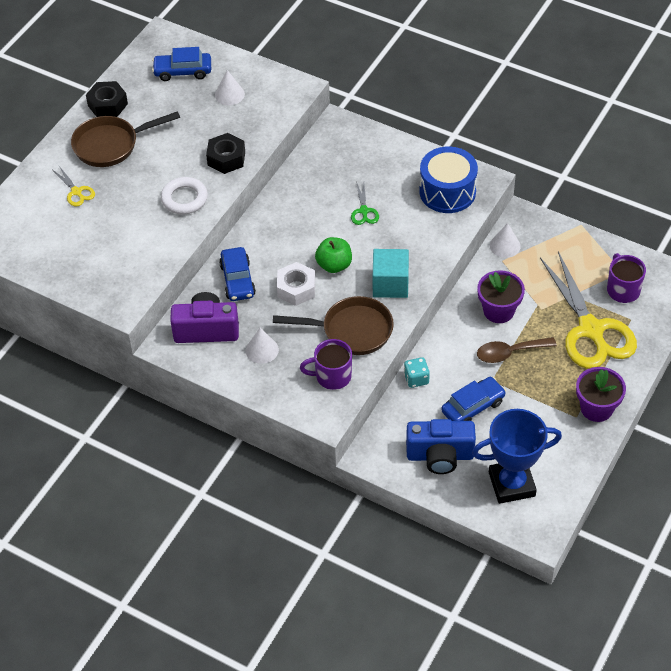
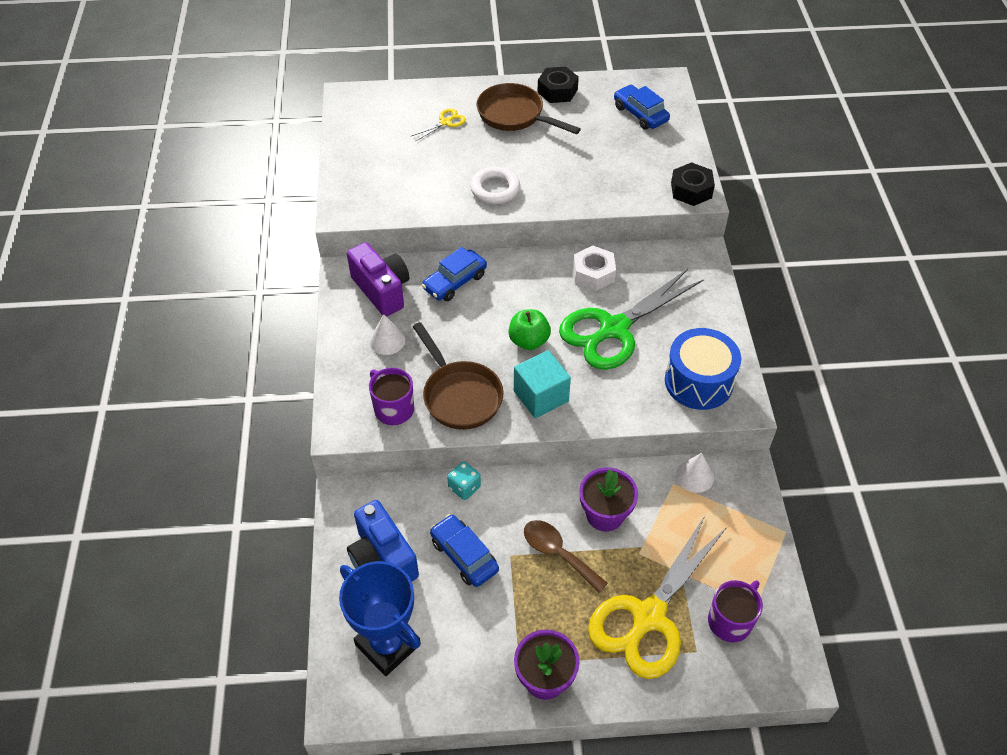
camera: 55 degrees right, 0 degrees up
(76, 192) = (445, 122): yellow scissors -> yellow scissors turned 150 degrees counterclockwise
(226, 158) = (566, 191): black nut -> black nut (691, 190)
(229, 94) = (643, 155): white cone -> none
(296, 289) = (478, 328): white nut -> white nut (593, 274)
(364, 211) = (614, 329): green scissors -> green scissors, size x2.43
(473, 407) = (464, 555): blue car -> blue car turned 150 degrees counterclockwise

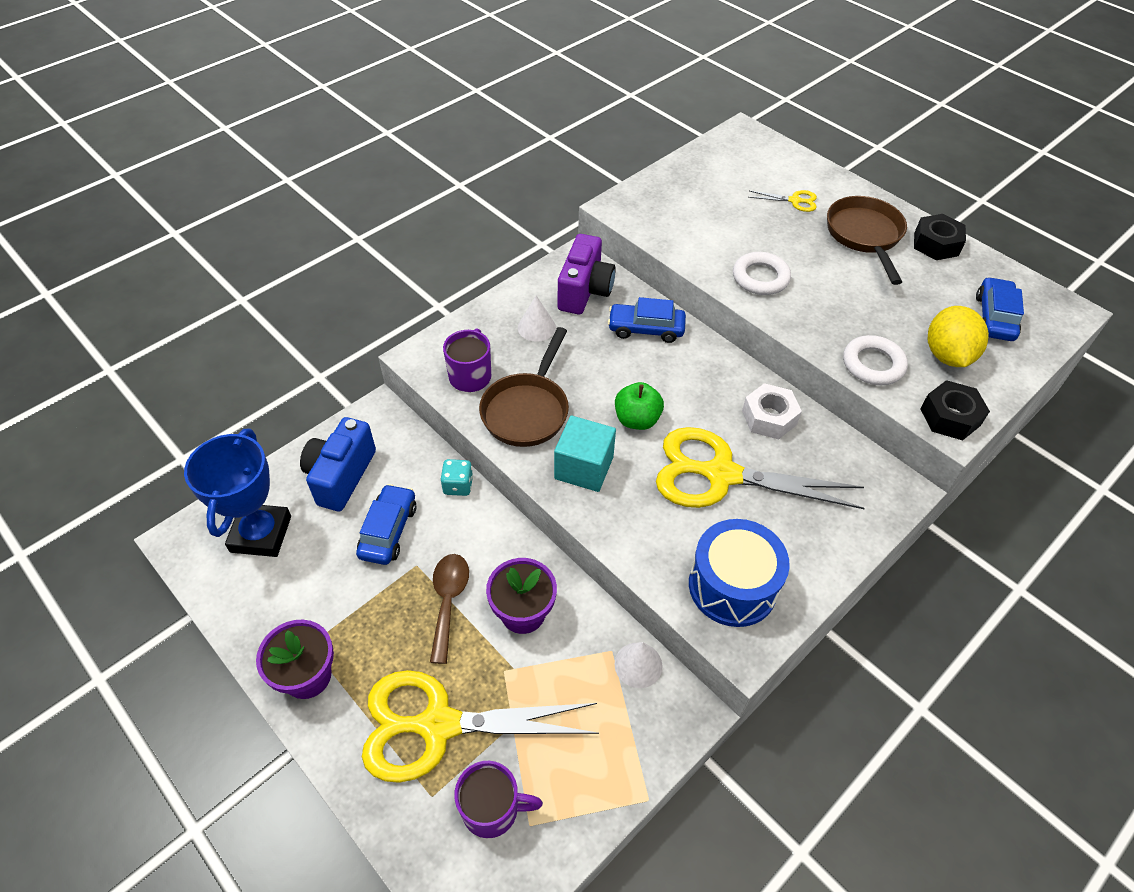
camera: 50 degrees right, 0 degrees up
(614, 329) = (721, 474): green scissors -> yellow scissors
(620, 192) = (873, 364): none -> white ring
(647, 156) = (947, 355): none -> yellow lemon

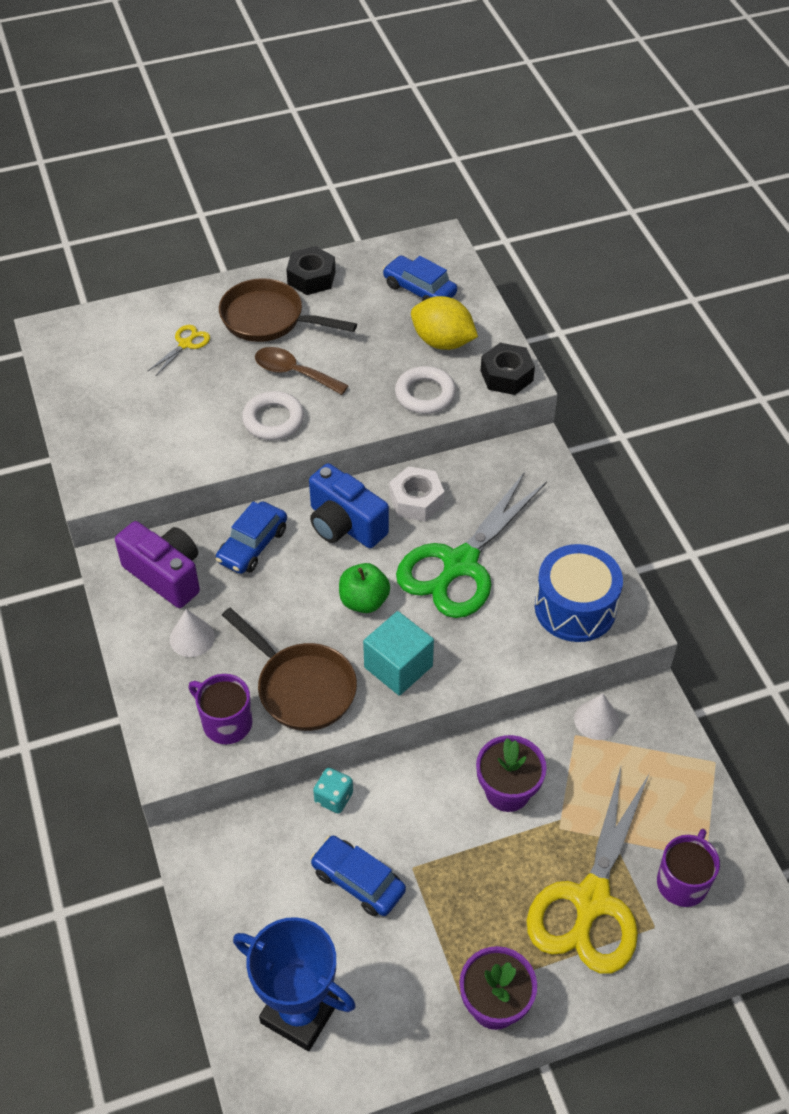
camera: 65 degrees left, 0 degrees up
(341, 476) = (261, 909): blue camera -> blue camera (345, 525)
(448, 601) = (467, 851): brown spoon -> brown spoon (293, 372)
(721, 474) = (460, 564): yellow scissors -> green scissors

